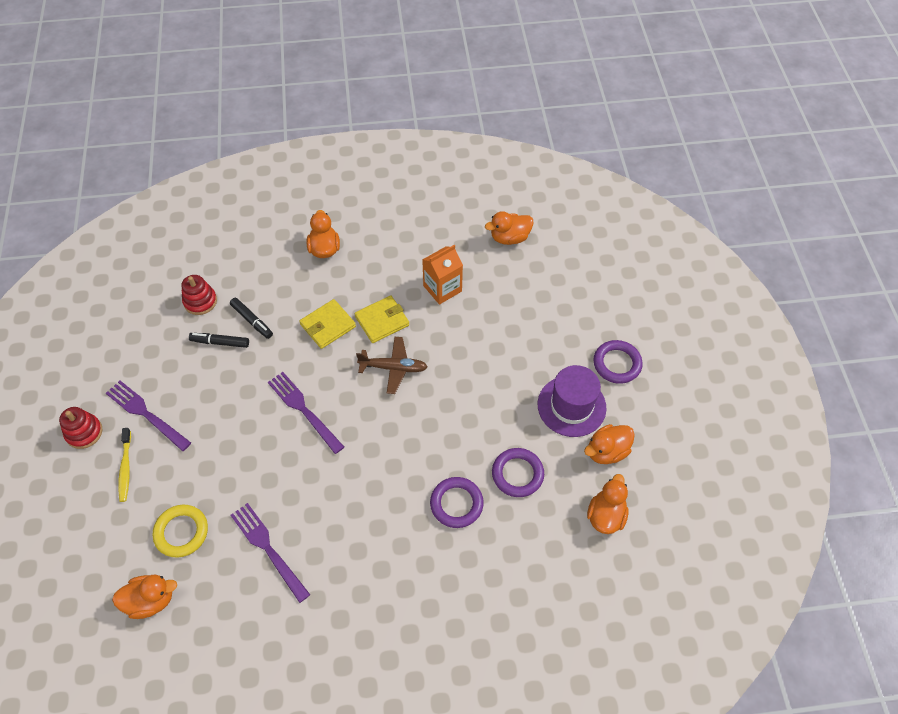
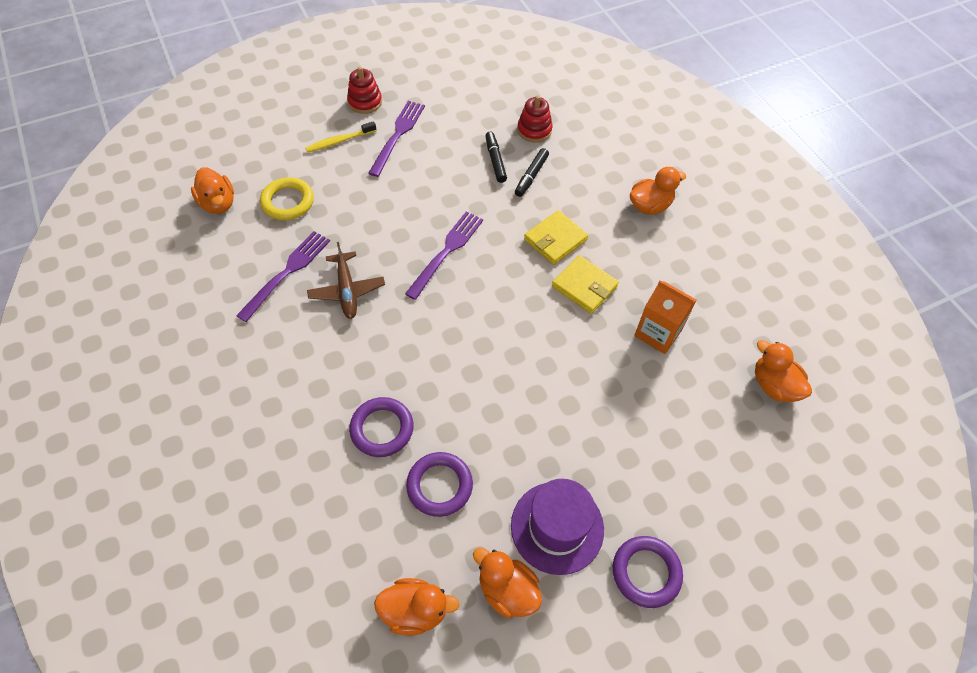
camera: 70 degrees right, 0 degrees up
(328, 325) = (555, 240): yellow wallet -> yellow wallet turned 75 degrees counterclockwise
(393, 368) = (529, 316): brown plane -> brown plane (347, 290)

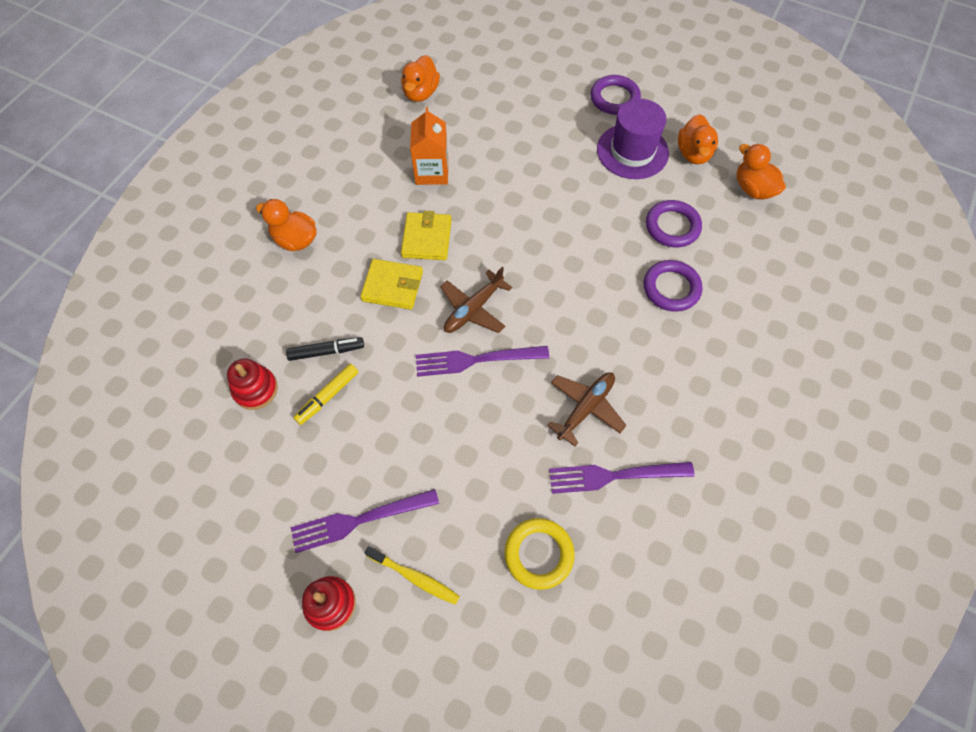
camera: 125 degrees left, 5 degrees up
(218, 203) = (601, 628): orange duck -> none
(490, 276) = (473, 309): none -> brown plane
(495, 160) = (328, 396): black marker -> yellow marker

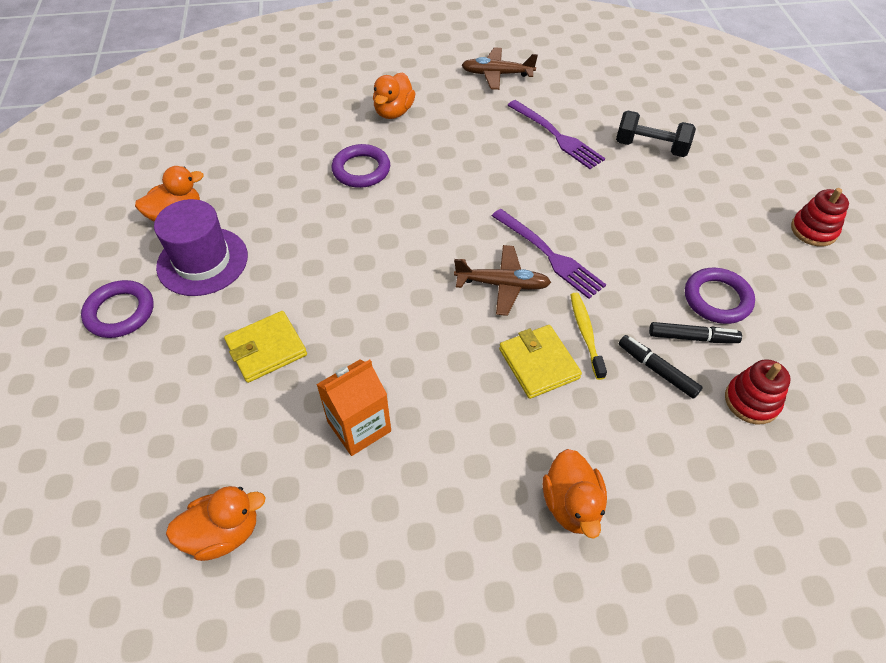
camera: 125 degrees left, 10 degrees down
(328, 396) = (692, 337): yellow marker -> black marker
(359, 520) = (749, 250): purple fork -> none
(414, 577) = (741, 197): yellow toothbrush -> yellow toothbrush (586, 334)
(427, 238) = (456, 371): yellow wallet -> yellow wallet (266, 349)
(539, 554) = (651, 147): yellow ring -> black dumbbell
(586, 408) = (521, 171): brown plane -> brown plane (497, 74)
(672, 226) = (288, 194): purple ring -> purple ring (717, 299)
(753, 189) = (201, 161): orange duck -> orange duck (393, 112)

